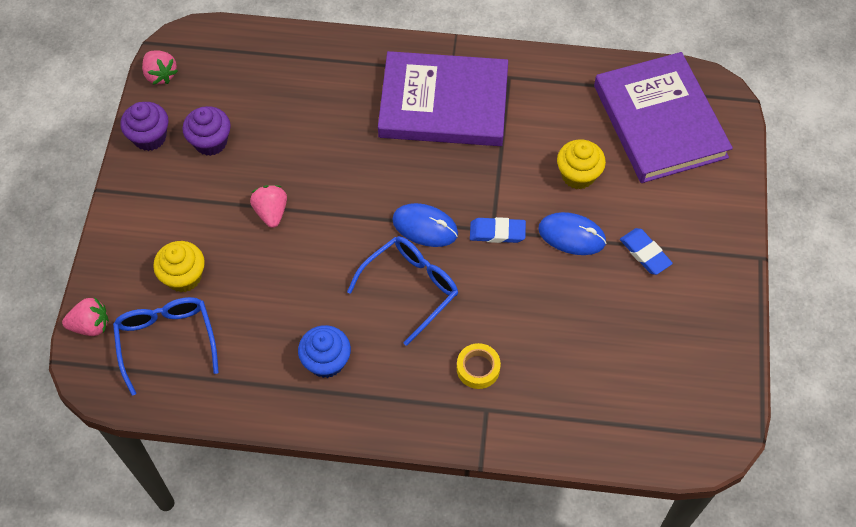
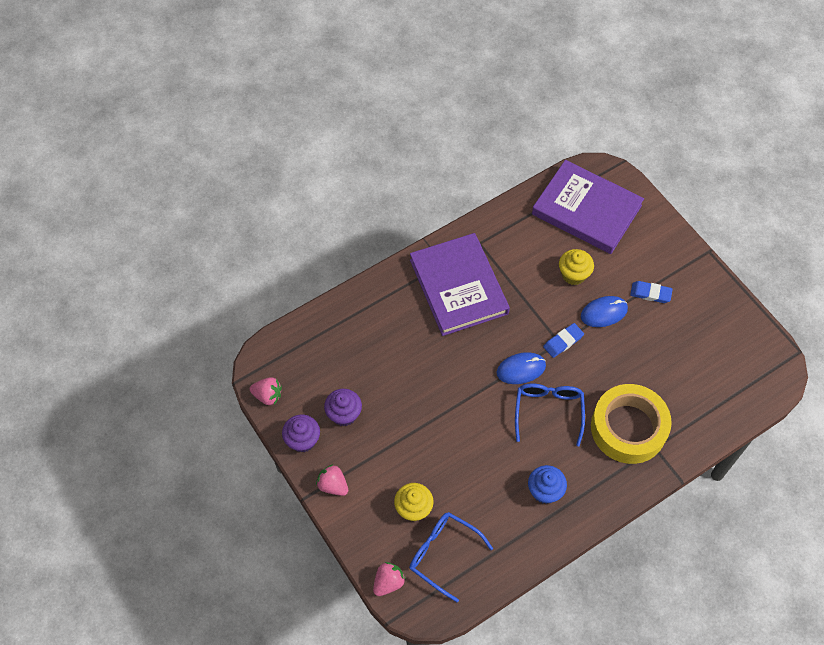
camera: 40 degrees left, 0 degrees up
(271, 212) = (425, 429): pink strawberry -> pink strawberry (333, 485)
(443, 103) = (458, 287): purple book -> purple book turned 75 degrees counterclockwise
(478, 368) = (628, 428): yellow tape -> yellow tape, size x2.43

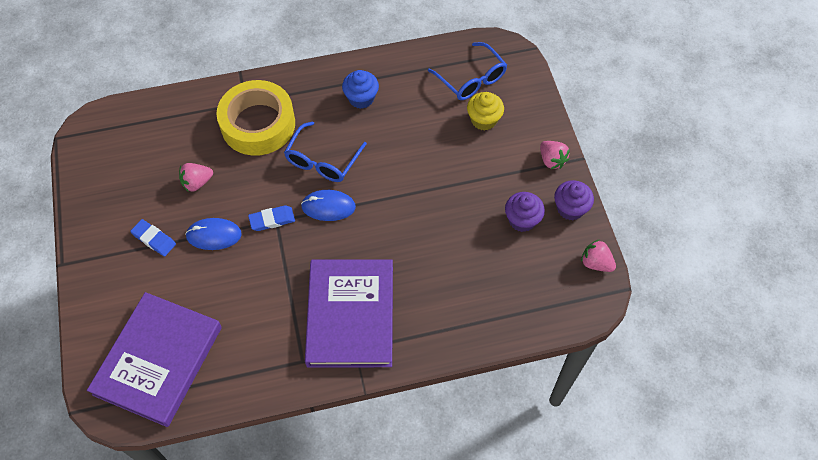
camera: 160 degrees left, 0 degrees up
(388, 582) = (525, 73): pink strawberry -> pink strawberry (197, 183)
(573, 274) = (219, 286): yellow cupcake -> none
(586, 210) = (158, 360): purple book -> purple book turned 60 degrees clockwise

